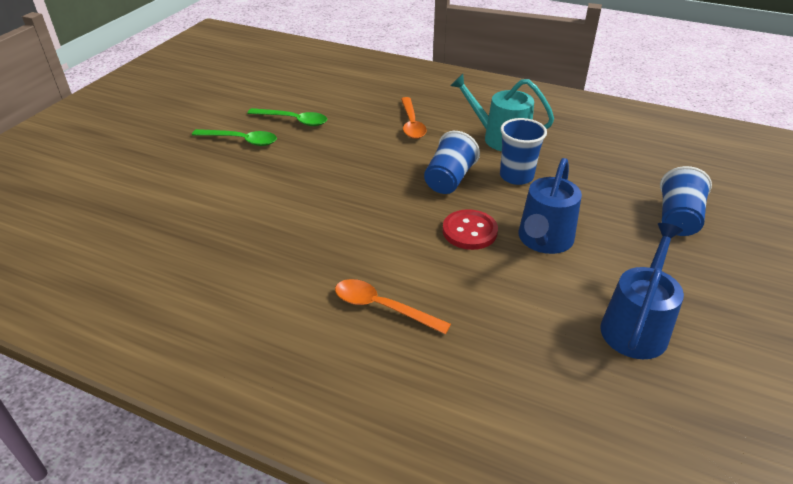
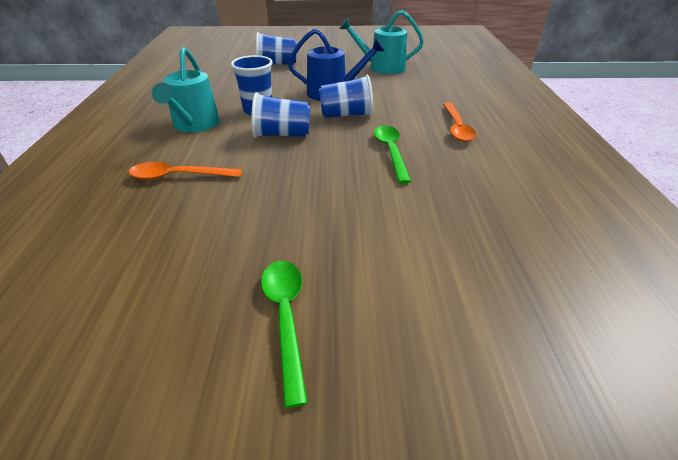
camera: 115 degrees left, 0 degrees up
(293, 120) = (197, 282): green spoon -> green spoon (390, 152)
(411, 124) = (178, 176): orange spoon -> orange spoon turned 150 degrees counterclockwise
(469, 231) = (346, 115): red button -> blue cup
(636, 326) = (382, 68): blue watering can -> turquoise watering can

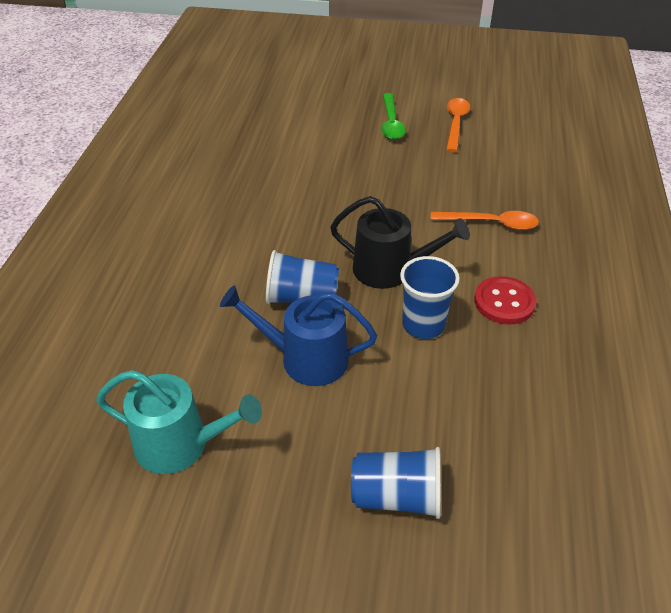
camera: 170 degrees left, 5 degrees up
(194, 125) = (504, 302): turquoise watering can -> red button
(282, 135) = (390, 270): blue cup -> black watering can
(390, 152) = (275, 229): green spoon -> none
(456, 128) = (177, 257): orange spoon -> orange spoon (455, 123)

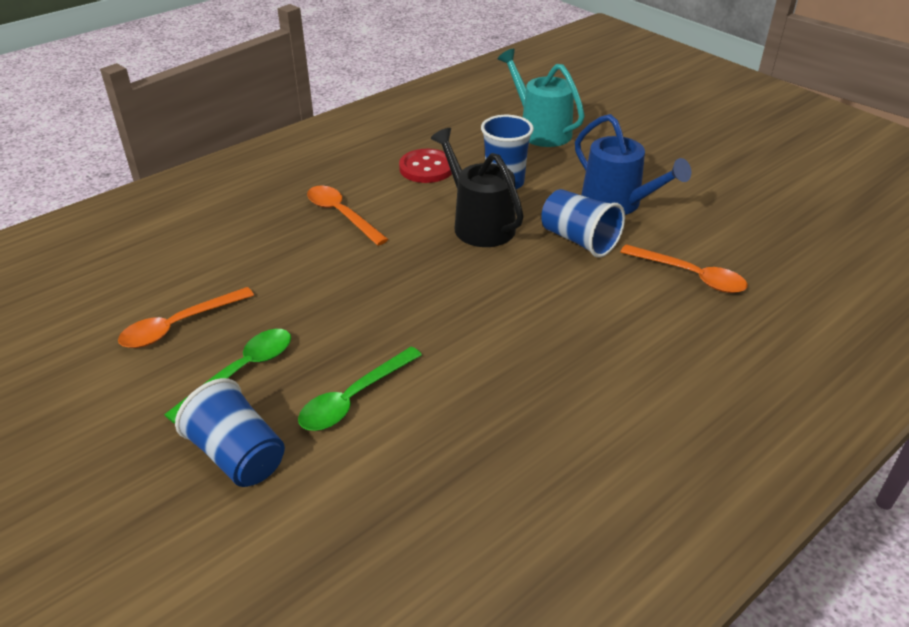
camera: 140 degrees left, 5 degrees down
(180, 444) = (750, 200): turquoise watering can -> turquoise watering can (541, 131)
(191, 311) = (690, 276): none -> orange spoon
(323, 139) = (354, 398): none -> green spoon
(397, 497) = (625, 129): blue cup -> blue cup (238, 455)

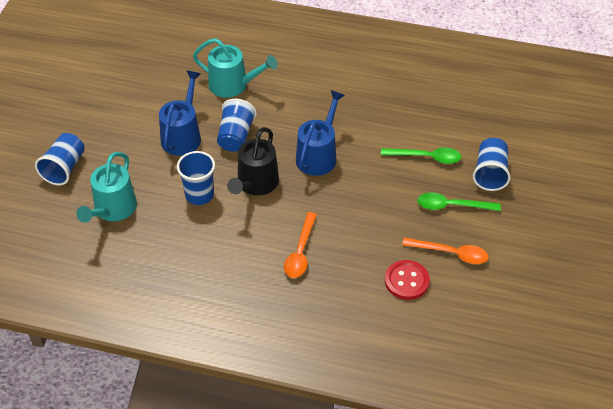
camera: 125 degrees left, 10 degrees up
(426, 168) = (212, 243): red button -> red button (406, 281)
(473, 292) = (318, 156): none -> blue watering can
(631, 122) = (64, 168): none -> blue cup
(690, 276) = (233, 85): orange spoon -> turquoise watering can

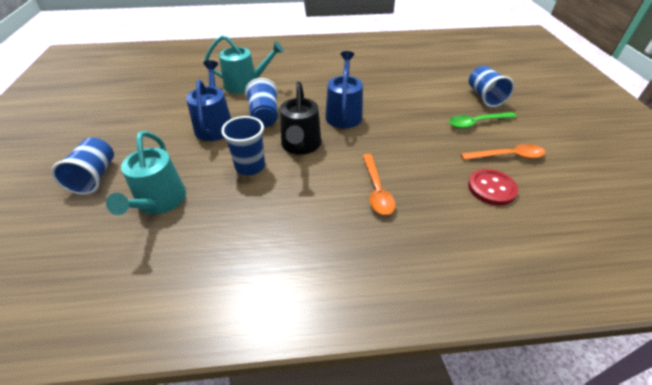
camera: 20 degrees left, 5 degrees down
(426, 157) = (429, 97): green spoon -> none

